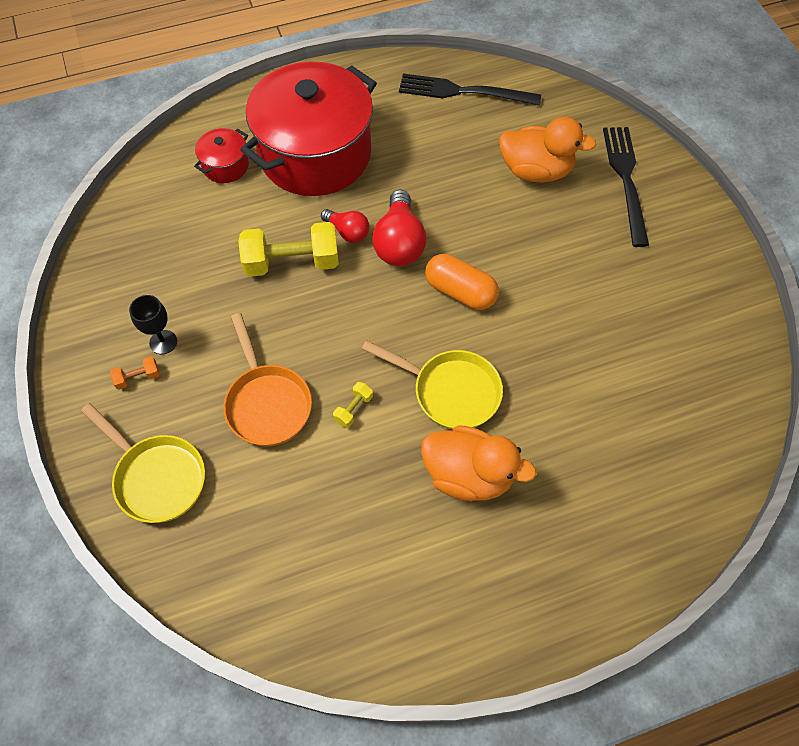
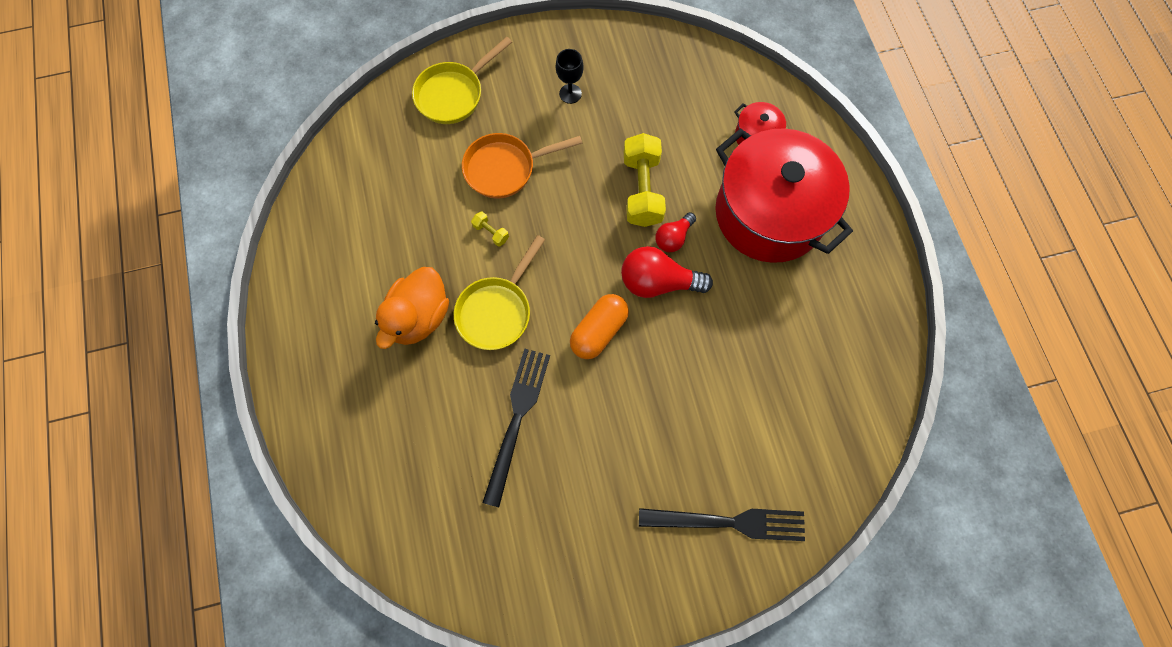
camera: 95 degrees right, 10 degrees up
(138, 377) = (539, 78): orange dumbbell -> none
(462, 92) = (857, 363): black fork -> black fork (517, 417)
(536, 171) = (743, 426): orange duck -> none

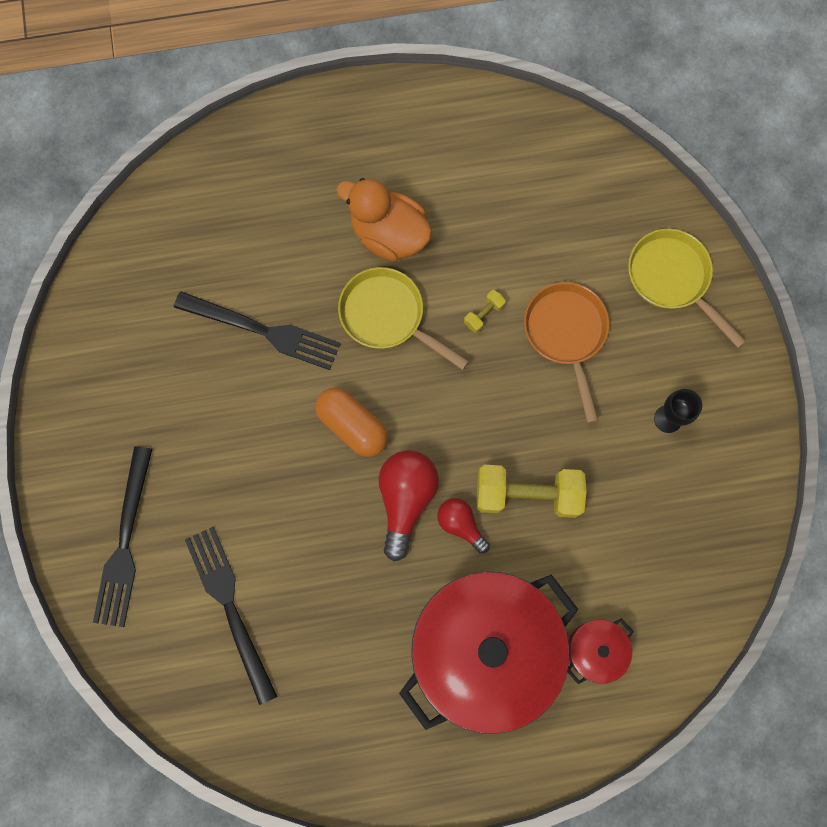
camera: 95 degrees right, 5 degrees up
(769, 419) = (229, 606): none -> black fork

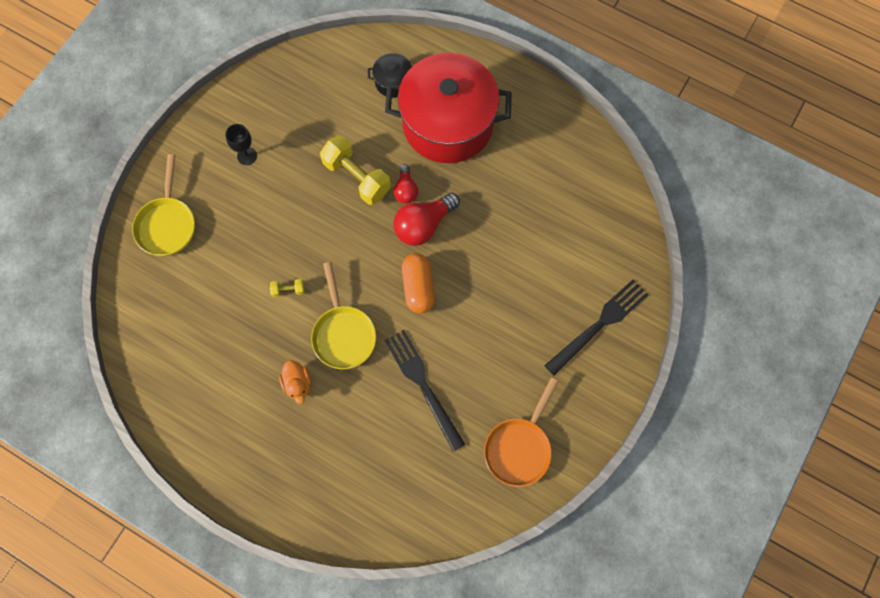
camera: 140 degrees left, 5 degrees down
(229, 606) = (565, 246): black fork -> none
(388, 234) = (297, 384): orange duck -> orange duck, size x0.58
(566, 334) = (255, 242): orange pan -> orange pan (519, 447)
(595, 650) = (393, 82): red pot -> black pot

